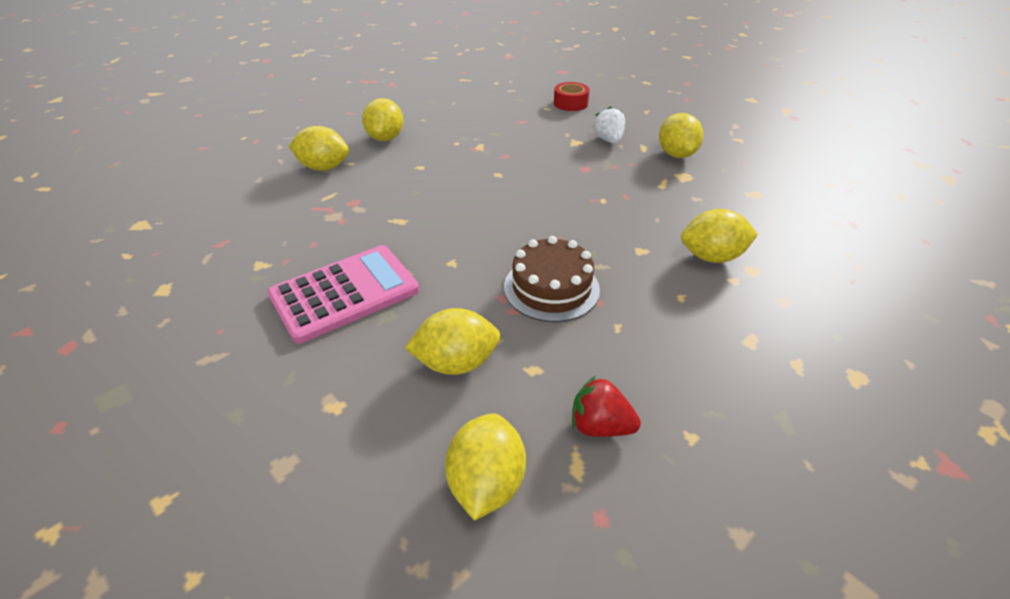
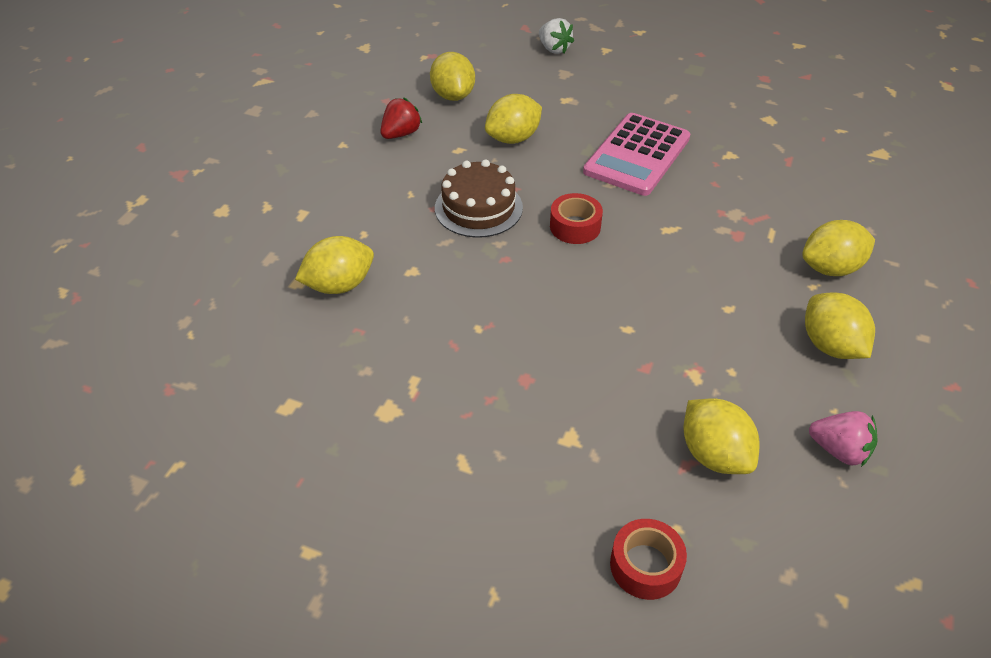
camera: 155 degrees right, 5 degrees up
(441, 109) = (839, 450): none -> pink strawberry
(474, 244) = (575, 226): none -> red tape
(600, 426) = (401, 134): red strawberry -> red strawberry turned 45 degrees counterclockwise
(608, 140) = (523, 462): white strawberry -> white strawberry (554, 49)
(676, 154) = (408, 461): yellow lemon -> yellow lemon (714, 454)

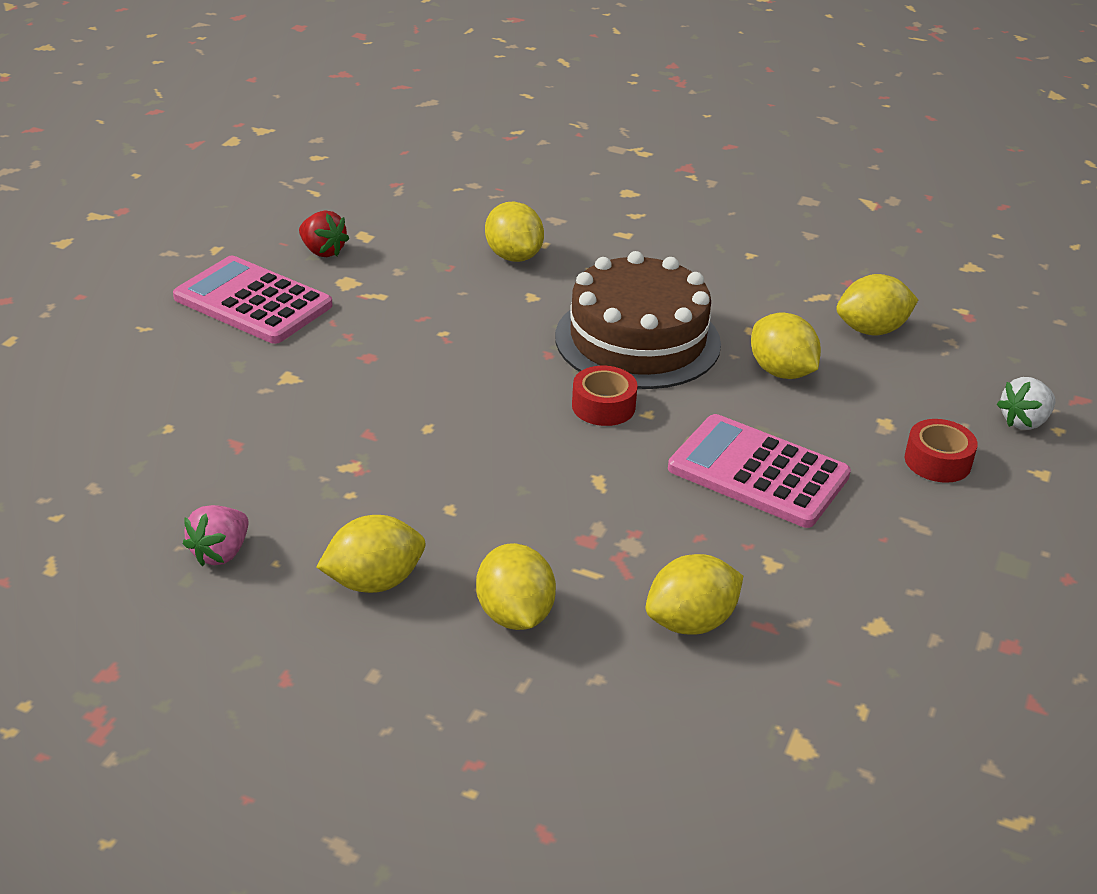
camera: 90 degrees right, 10 degrees down
(401, 134) = (777, 291): red strawberry -> red strawberry (322, 251)
(431, 491) = (253, 302): none -> pink calculator
(478, 207) = (637, 340): brown cake -> brown cake, size x1.56
(645, 565) = (138, 405): red tape -> red tape (937, 461)
(714, 454) = (242, 463): yellow lemon -> yellow lemon (690, 622)

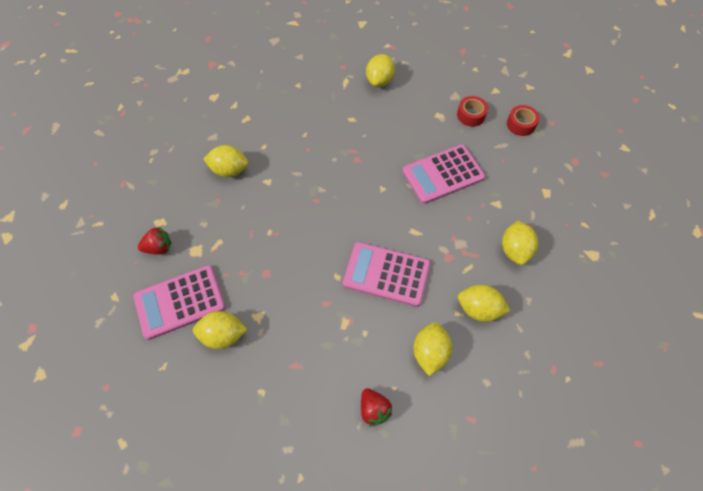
camera: 55 degrees left, 25 degrees up
(220, 553) = (374, 409): pink strawberry -> red strawberry
(482, 478) = (386, 274): none -> pink calculator
(603, 406) = (367, 201): red tape -> red tape (521, 124)
(637, 340) = (329, 162): brown cake -> none
(781, 372) = (386, 127): yellow lemon -> yellow lemon (223, 335)
(1024, 422) = (465, 75): white strawberry -> none

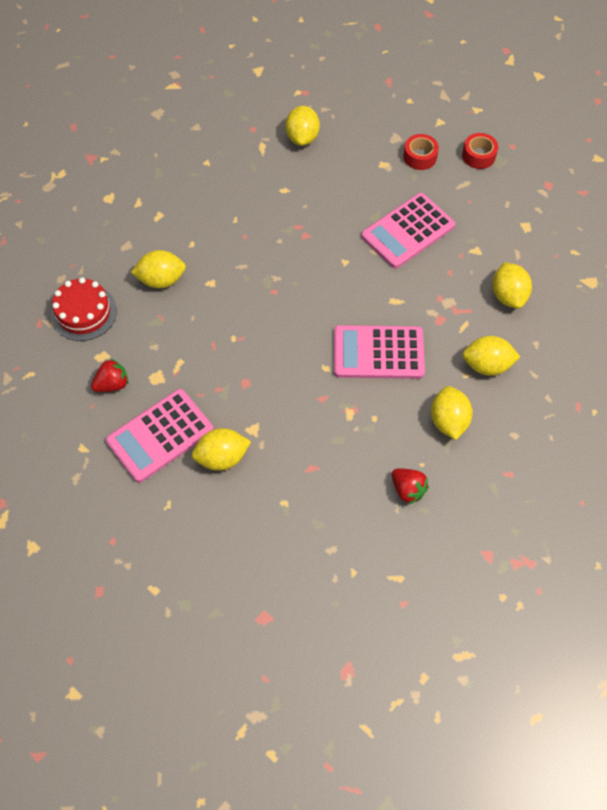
camera: 15 degrees left, 0 degrees up
(159, 183) = (84, 313): none -> red cake

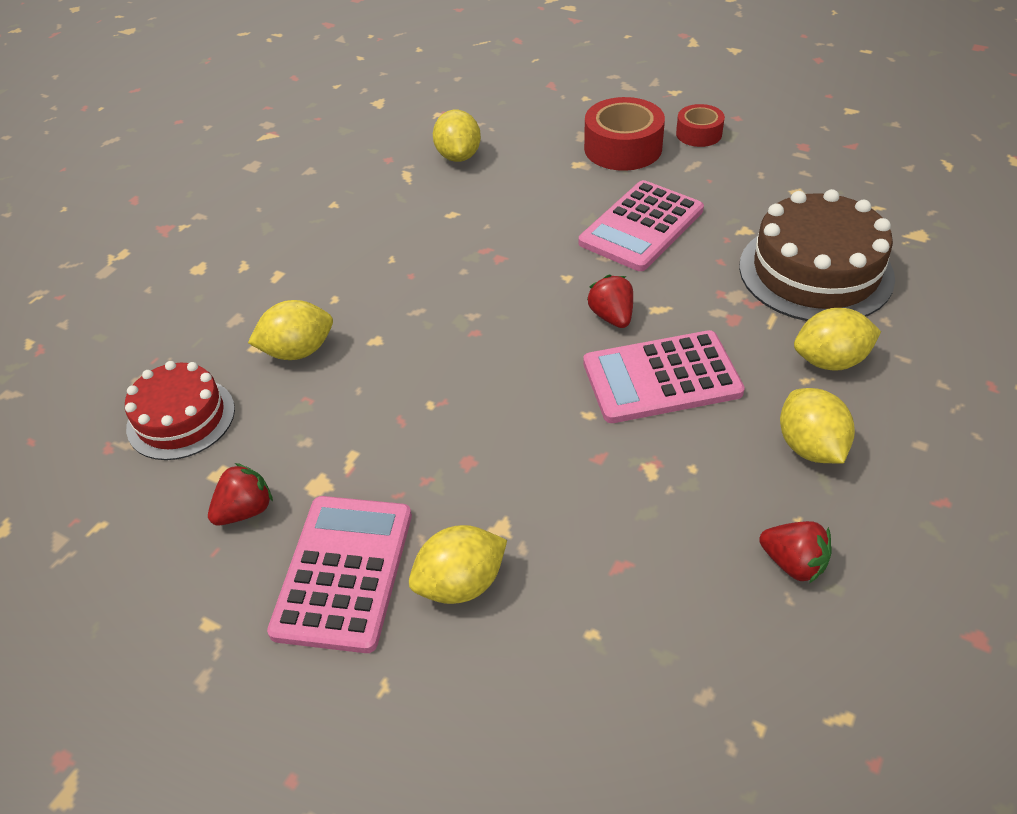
camera: 10 degrees left, 15 degrees down
(160, 435) = (344, 572): pink calculator -> pink calculator turned 150 degrees clockwise
(363, 300) = (612, 317): none -> red strawberry
(420, 157) = (623, 148): red tape -> red tape, size x1.69
(508, 295) = (815, 272): yellow lemon -> brown cake

